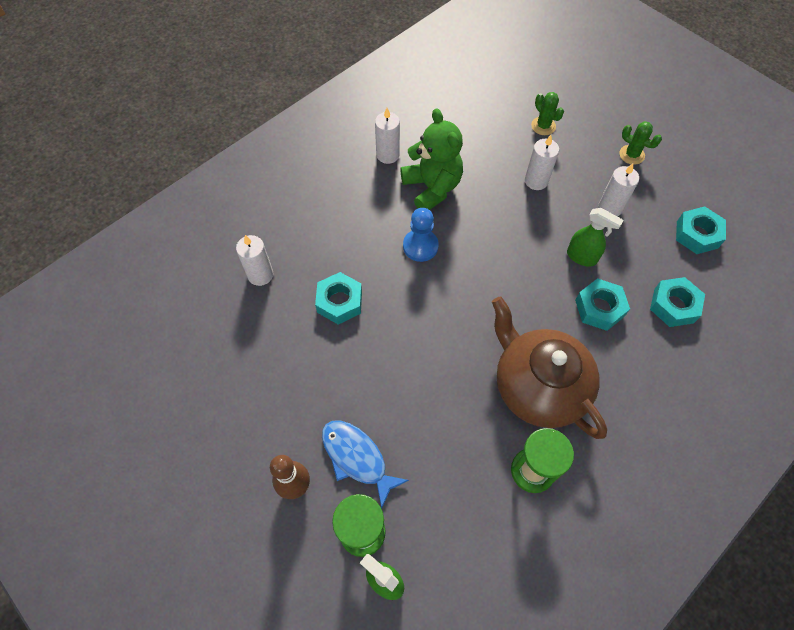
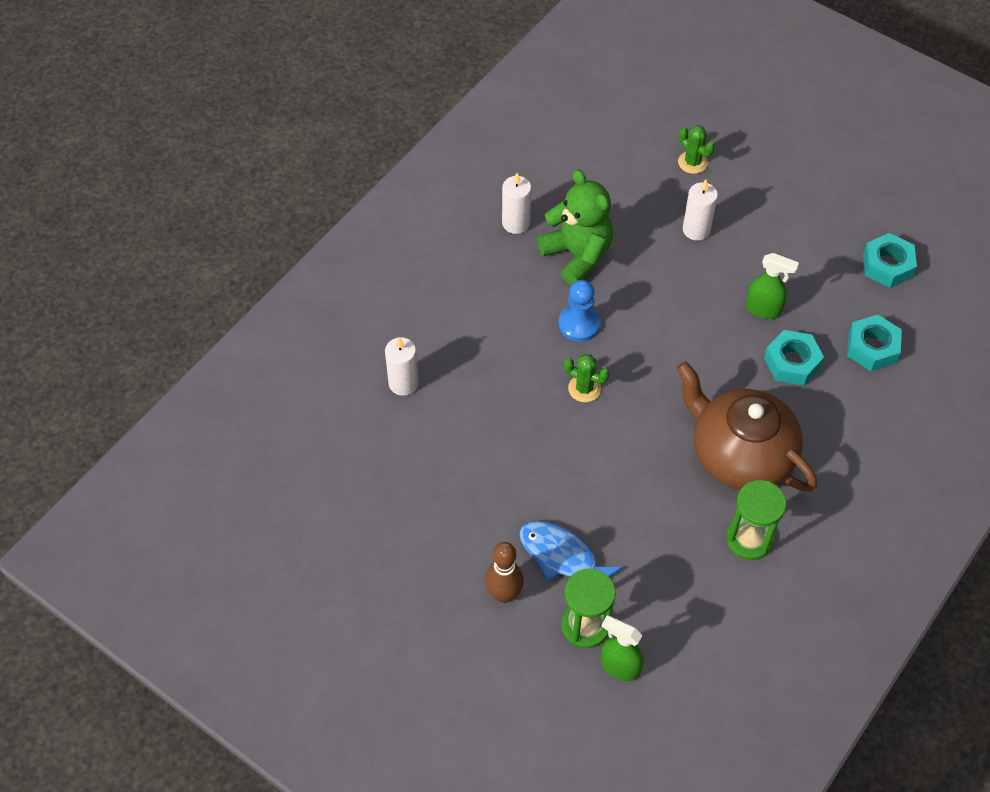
camera: 10 degrees left, 5 degrees down
(339, 302) = (502, 399): turquoise nut -> none
(610, 208) = (786, 249): white candle -> none
(631, 155) = (801, 183): green cactus -> green cactus (584, 388)

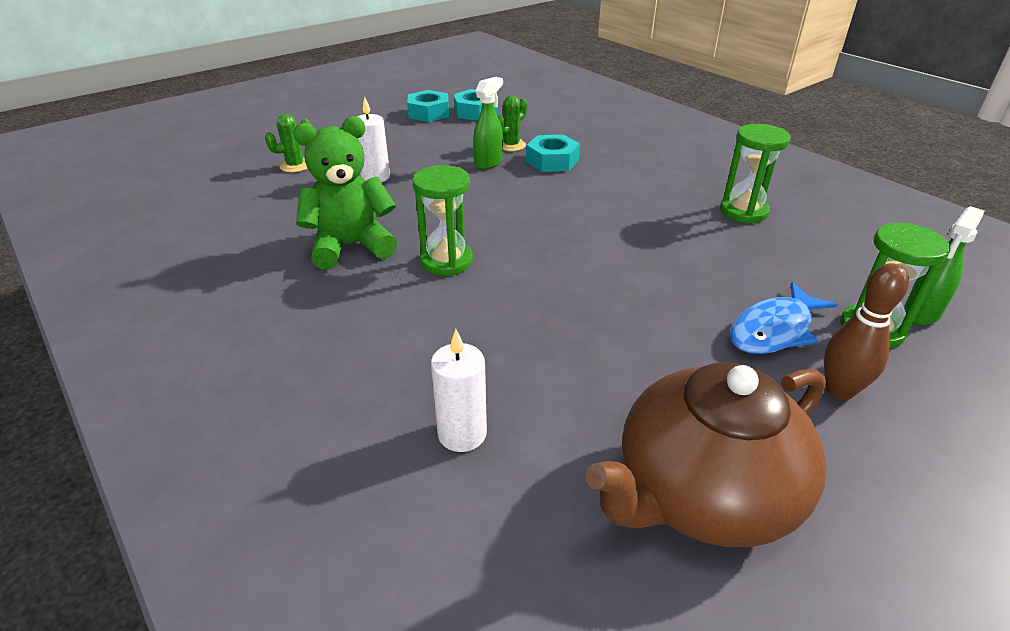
camera: 75 degrees left, 20 degrees down
(516, 223) = (268, 280): white candle -> none
(579, 324) = (446, 261): blue pawn -> green hourglass
(584, 388) = (537, 273): green cactus -> green cactus (511, 145)
(739, 455) = (647, 200): brown teapot -> brown teapot (703, 494)
(872, 348) = (551, 129): turquoise nut -> turquoise nut (429, 113)

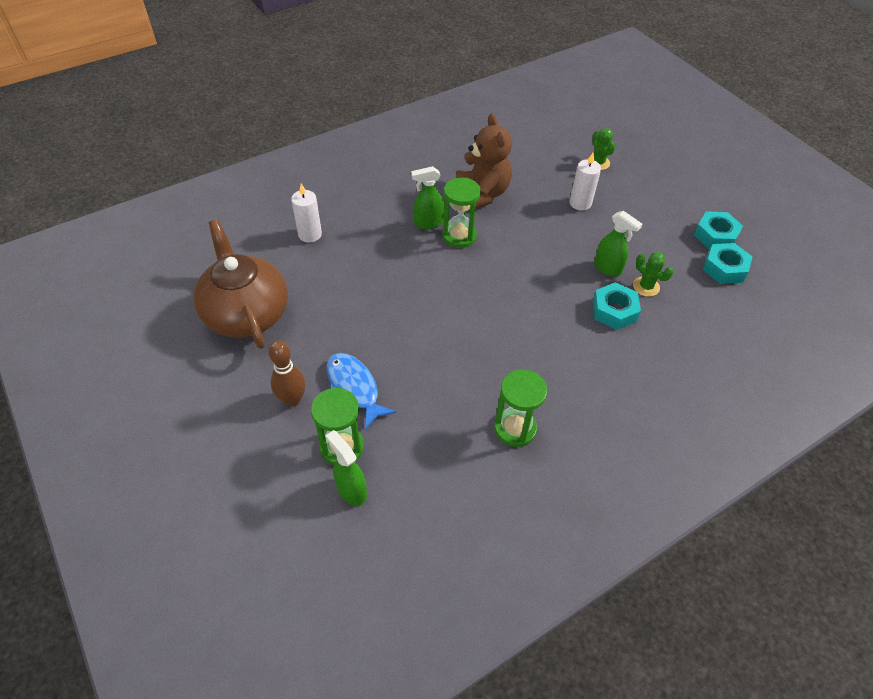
camera: 95 degrees right, 15 degrees up
(351, 246) = (482, 194): green teddy bear -> brown teddy bear
(419, 291) = (428, 223): none -> green spray bottle

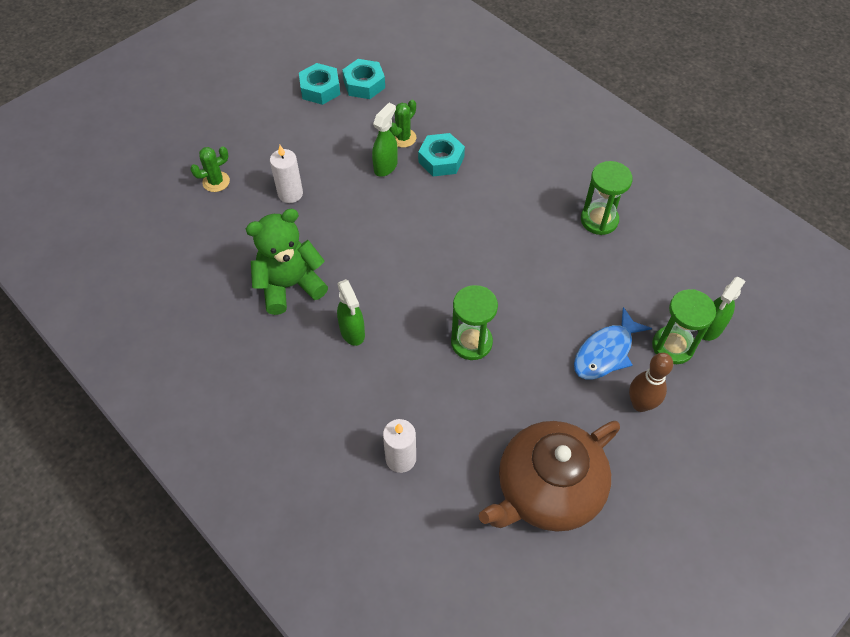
camera: 100 degrees left, 5 degrees up
(459, 236) = (367, 298): green hourglass -> green hourglass (471, 342)
(482, 194) = (290, 285): brown teddy bear -> green teddy bear

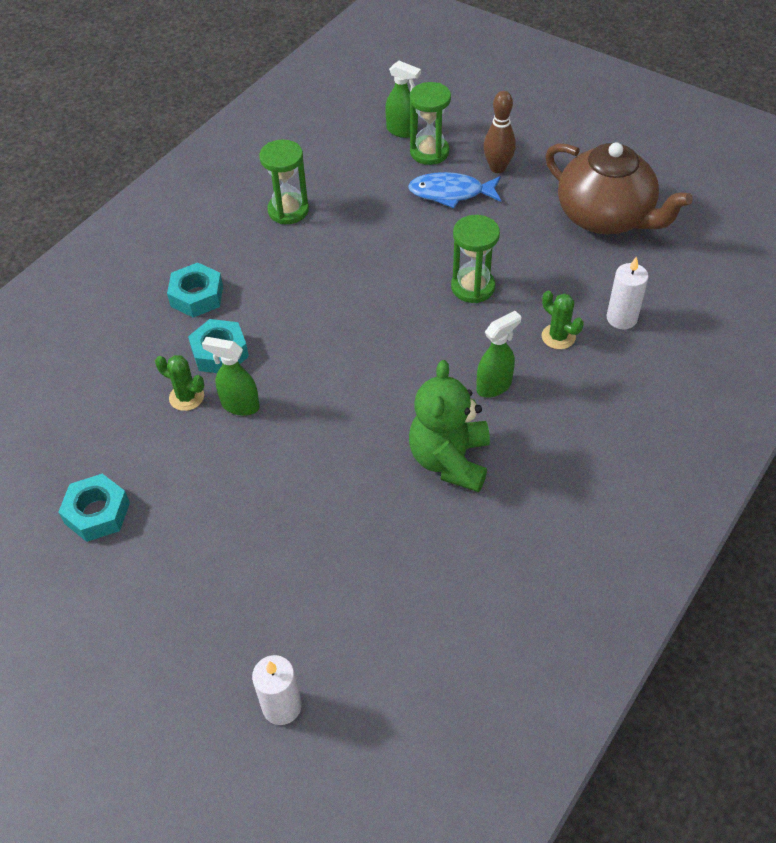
camera: 100 degrees left, 5 degrees down
(216, 182) = (300, 595): green cactus -> green cactus (558, 337)
(290, 194) = (304, 498): white candle -> white candle (282, 706)
(290, 285) = (450, 460): green teddy bear -> green teddy bear turned 45 degrees clockwise
(364, 84) = (84, 461): turquoise nut -> turquoise nut (197, 296)
(606, 352) = (451, 193): blue fish -> blue fish turned 150 degrees clockwise

